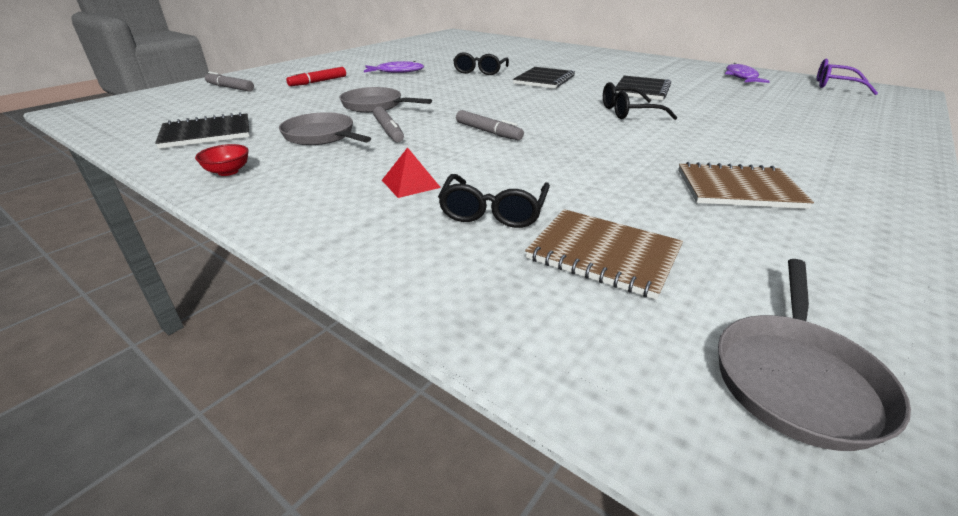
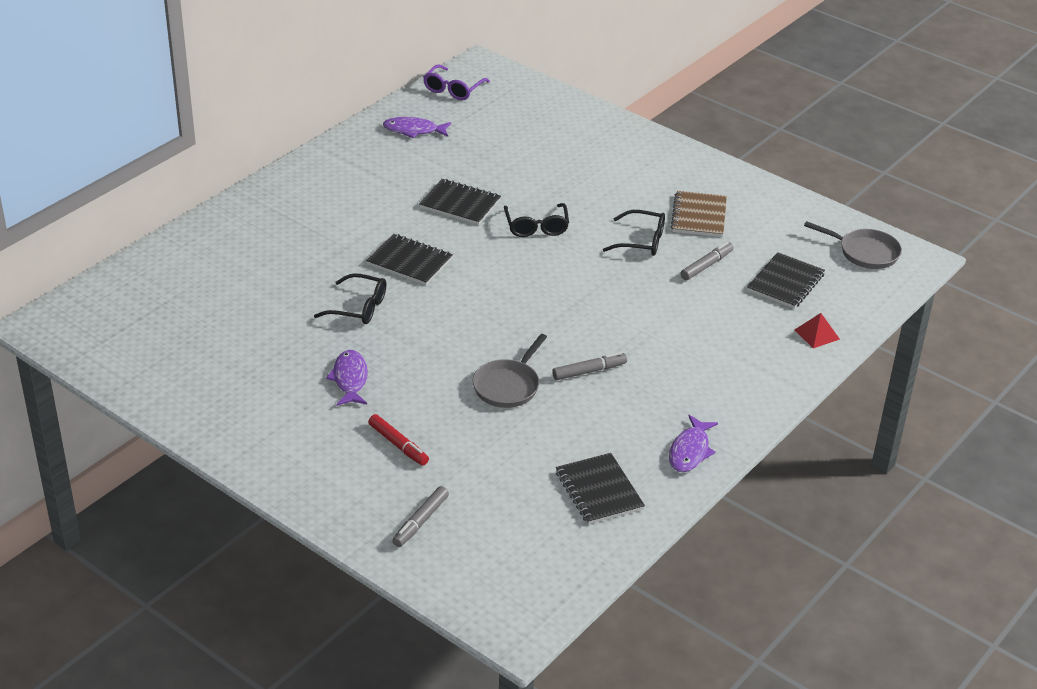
camera: 90 degrees left, 5 degrees up
(228, 172) = (690, 451): red bowl -> purple fish
(322, 136) = (605, 411): grey pan -> none
(410, 183) = (703, 353): red pyramid -> red pyramid (817, 334)
(488, 132) = (592, 312): grey marker -> grey marker (706, 266)
(493, 211) = (742, 317): black glasses -> black glasses (642, 241)
(603, 254) = (785, 283): brown notebook -> black notebook

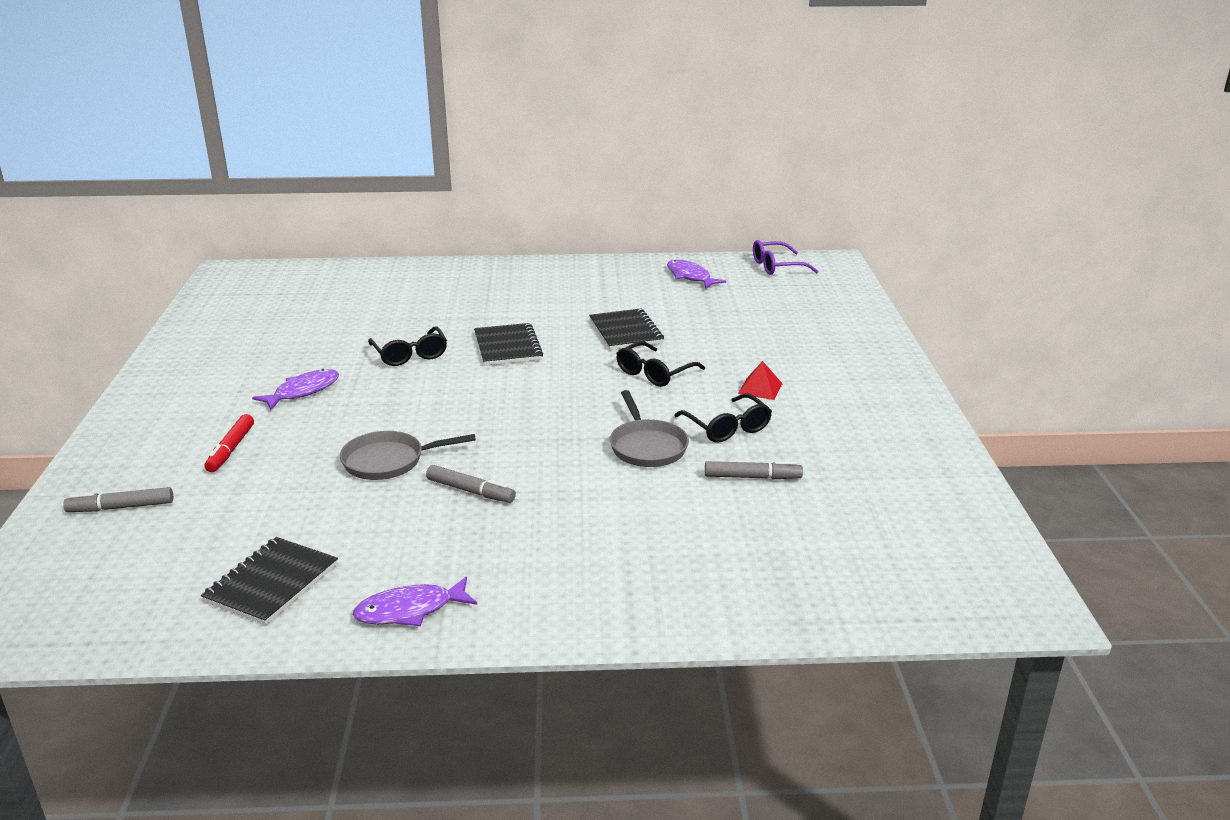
camera: 50 degrees right, 10 degrees down
(698, 216) = (825, 437): brown notebook -> none
(785, 283) = (810, 536): black notebook -> none
(817, 334) = (752, 600): red pyramid -> red pyramid (760, 388)
(864, 252) = (966, 562): grey pan -> grey pan (647, 446)

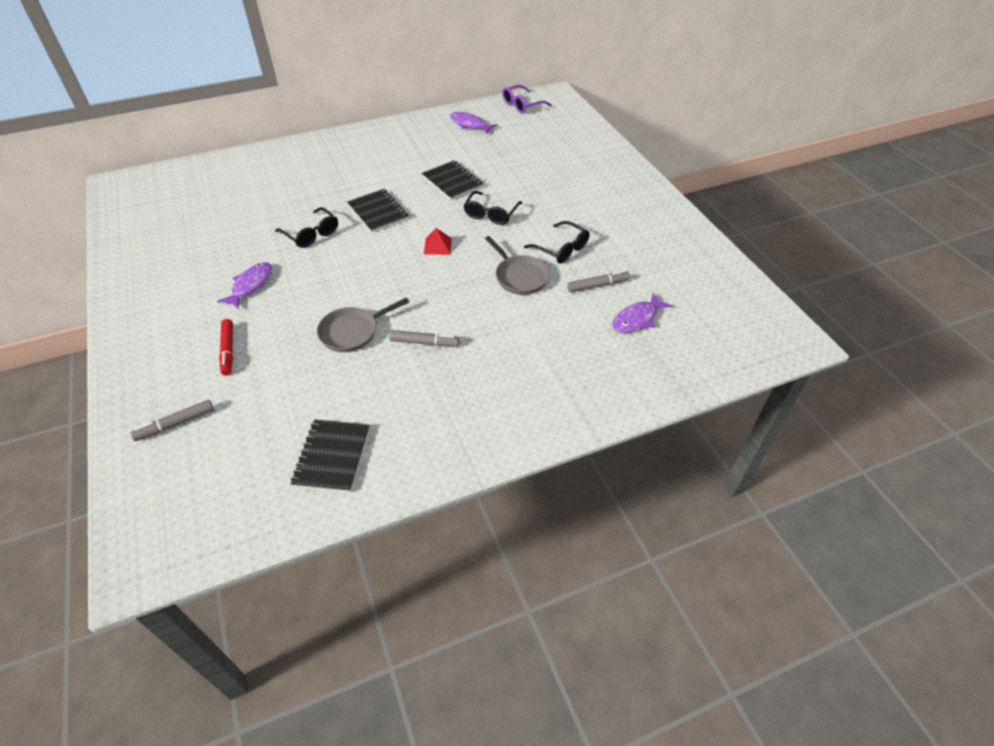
camera: 20 degrees left, 20 degrees up
(410, 610) = (441, 450): purple fish -> purple fish (637, 319)
(760, 388) = (565, 212): red pyramid -> red pyramid (437, 246)

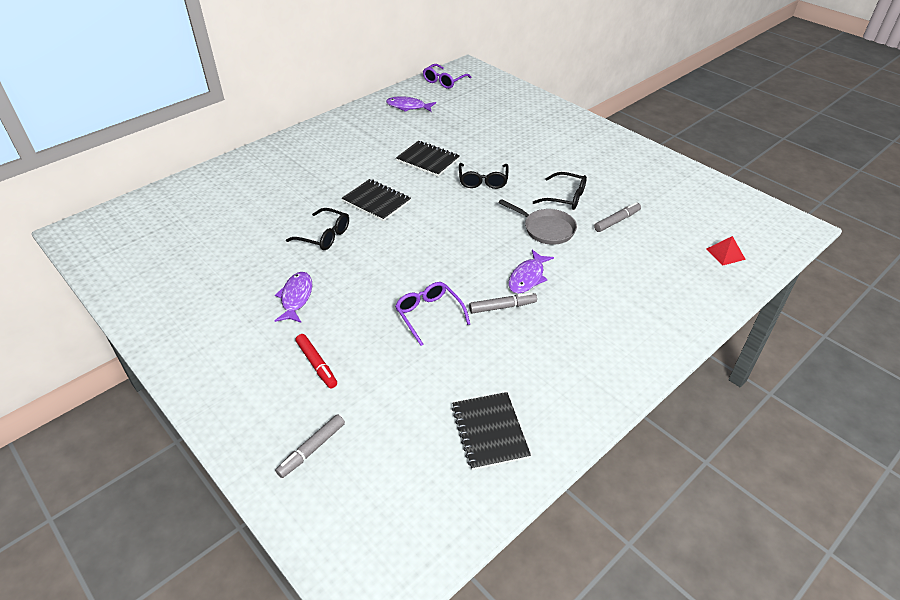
camera: 20 degrees left, 5 degrees down
(352, 332) = (429, 315): grey pan -> purple glasses
(437, 246) = (454, 219): red pyramid -> red pyramid (725, 254)
(637, 319) = (667, 241): purple fish -> purple fish (527, 277)

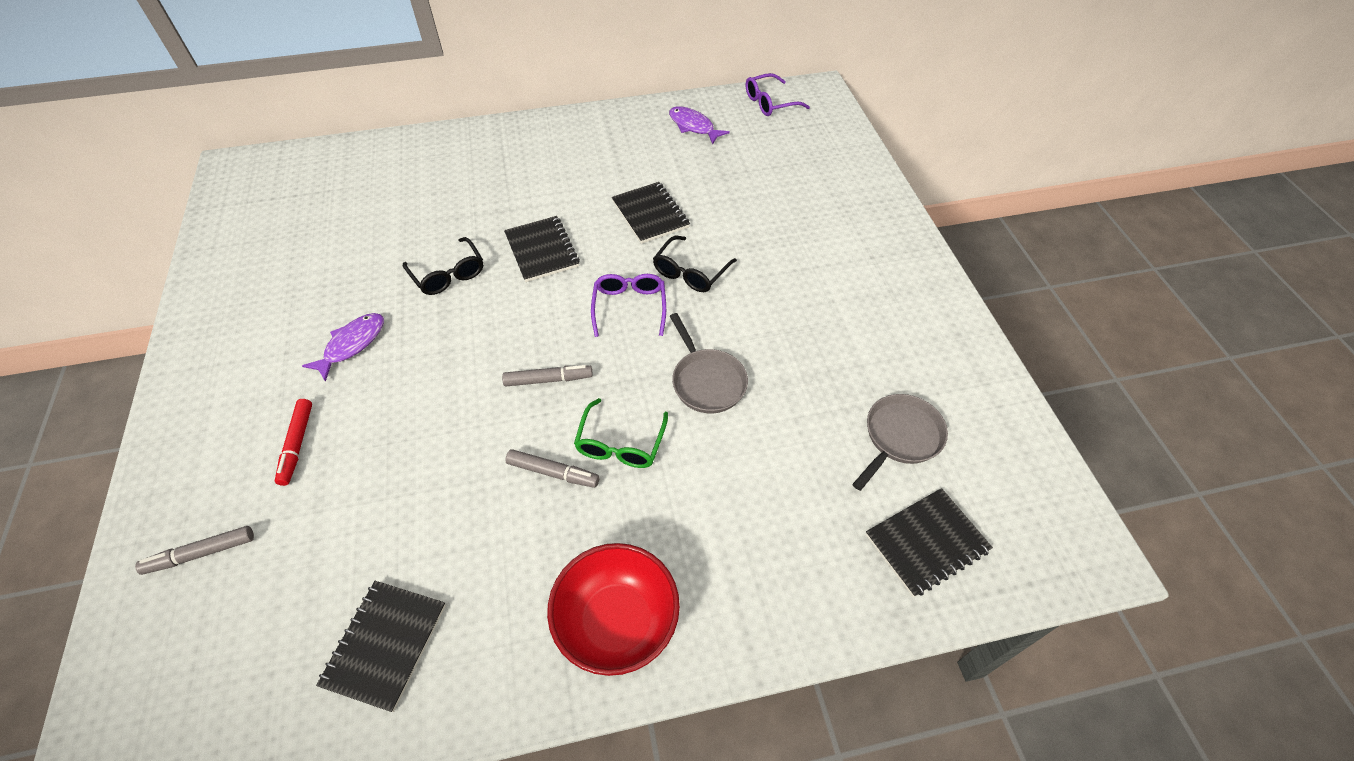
camera: 30 degrees right, 10 degrees up
(429, 315) = (463, 439): purple glasses -> purple glasses (629, 307)
(527, 277) = (620, 444): purple fish -> green glasses
(565, 197) = (774, 343): black glasses -> none
(610, 357) = (617, 622): none -> red bowl
(617, 221) = (813, 412): grey marker -> grey marker (548, 380)
(670, 215) = (900, 437): none -> grey pan
(725, 254) = (926, 543): red pyramid -> black notebook

